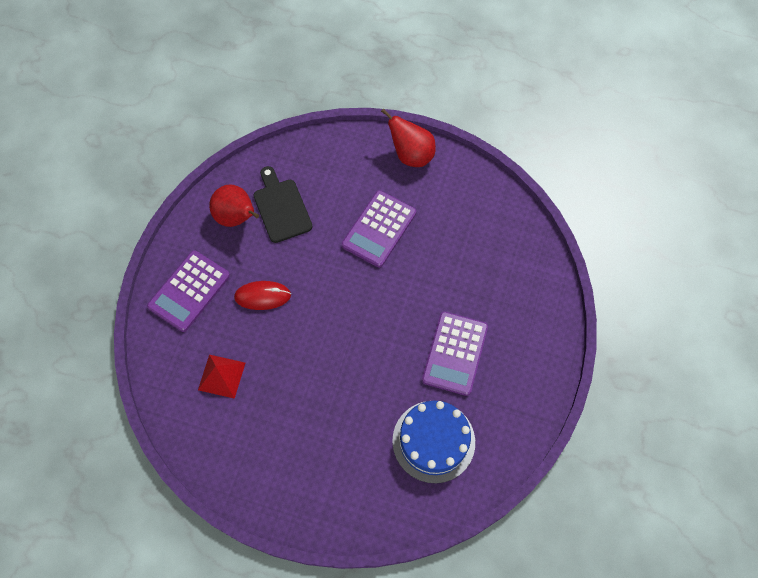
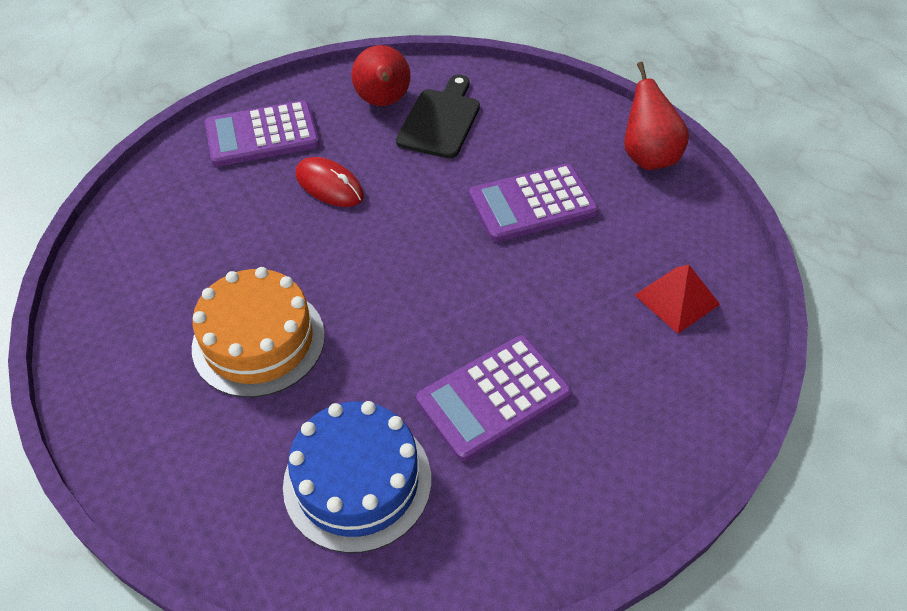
camera: 40 degrees right, 15 degrees down
(221, 376) = (201, 230): red pyramid -> red pyramid (676, 299)
(319, 412) = (258, 341): none -> orange cake

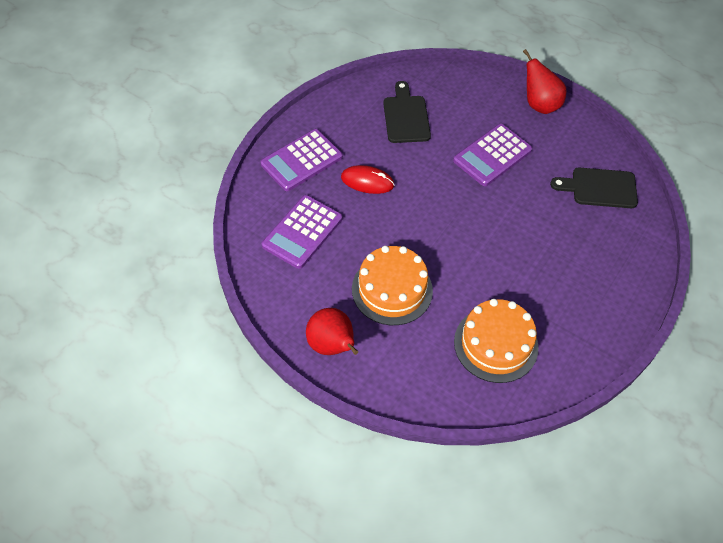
camera: 25 degrees left, 5 degrees up
(357, 481) = (496, 344): blue cake -> orange cake
(383, 102) = (363, 114): red pear -> red pear (332, 346)
(493, 397) = (537, 275): purple calculator -> purple calculator (302, 232)
(676, 299) = (600, 188): red pyramid -> black cutting board

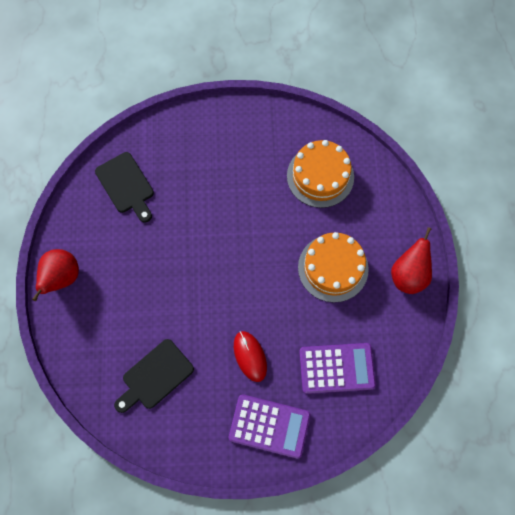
camera: 125 degrees left, 15 degrees up
(492, 155) = (149, 280): purple calculator -> none

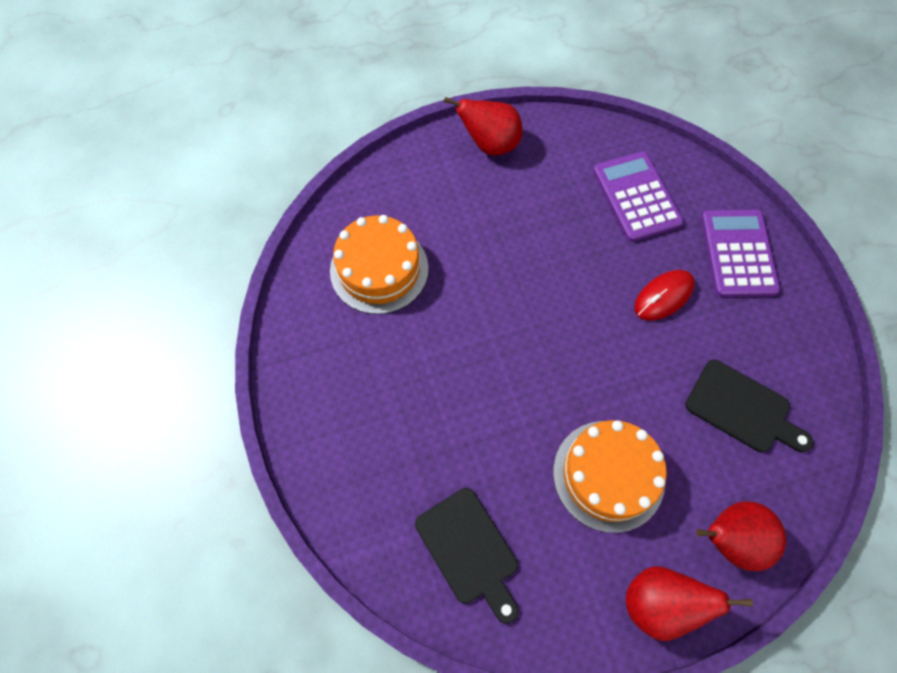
camera: 105 degrees left, 5 degrees down
(80, 332) = (730, 539): none -> red pear
(126, 185) = (469, 550): black cutting board -> black cutting board turned 105 degrees clockwise
(333, 268) = (509, 227): orange cake -> orange cake (608, 475)

